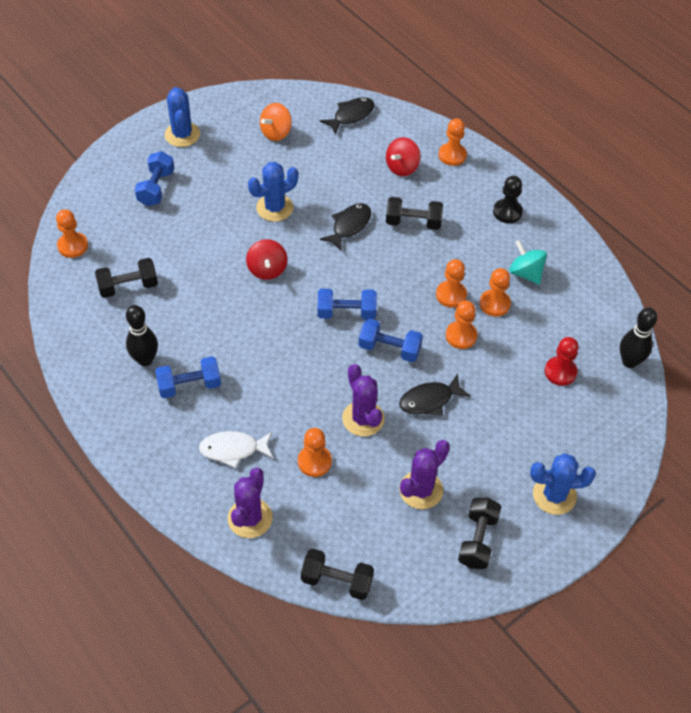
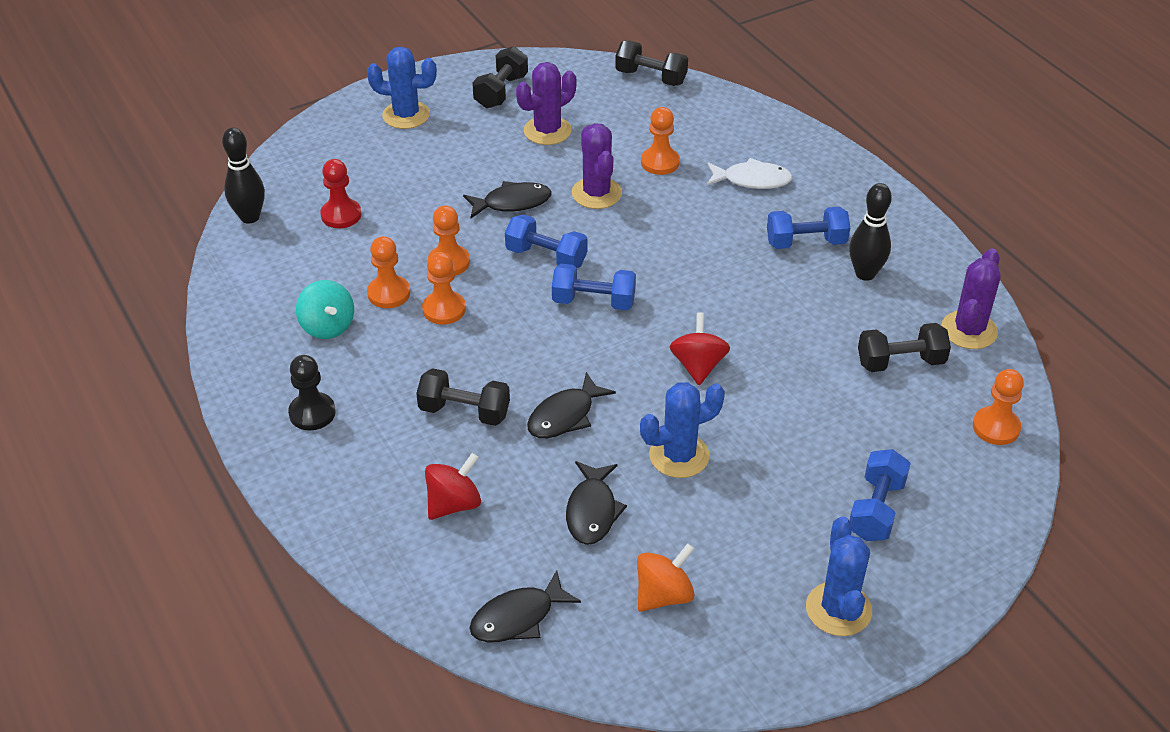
camera: 170 degrees left, 10 degrees down
(250, 518) = (735, 126): purple cactus -> purple cactus (969, 330)
(322, 171) = (592, 511): none -> black fish
(452, 155) = (360, 517): orange pawn -> none

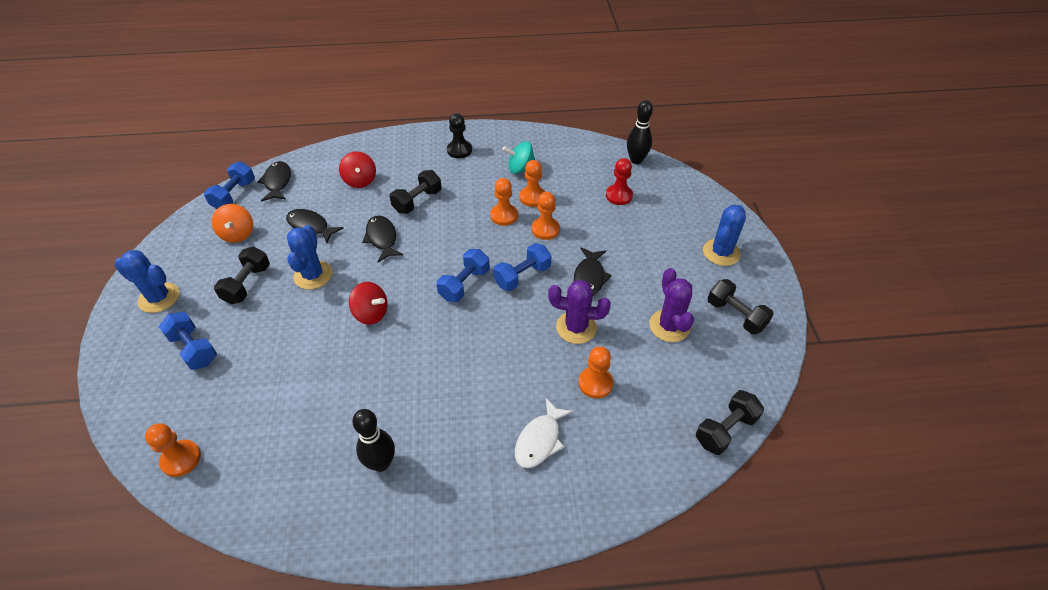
camera: 115 degrees right, 5 degrees up
(806, 242) = (442, 439): blue dumbbell -> blue dumbbell (234, 195)
(900, 362) = (282, 433): black dumbbell -> black dumbbell (247, 284)
(969, 330) = (271, 504): purple cactus -> none

